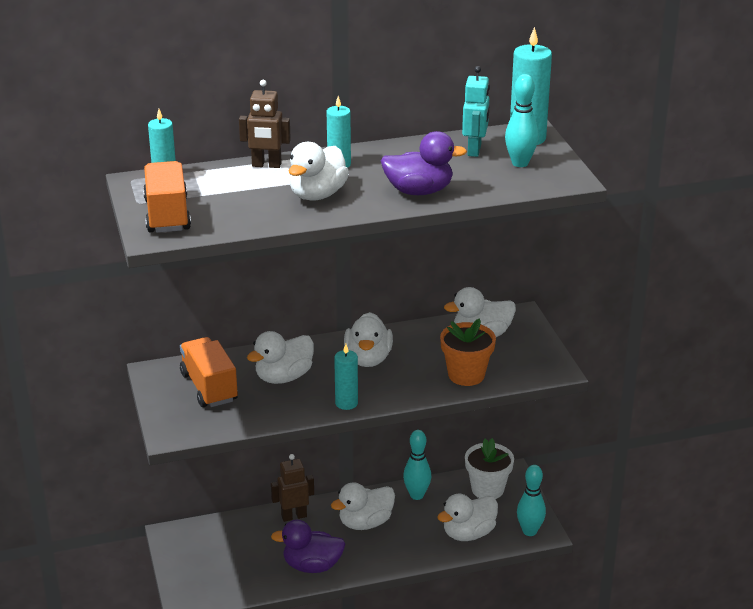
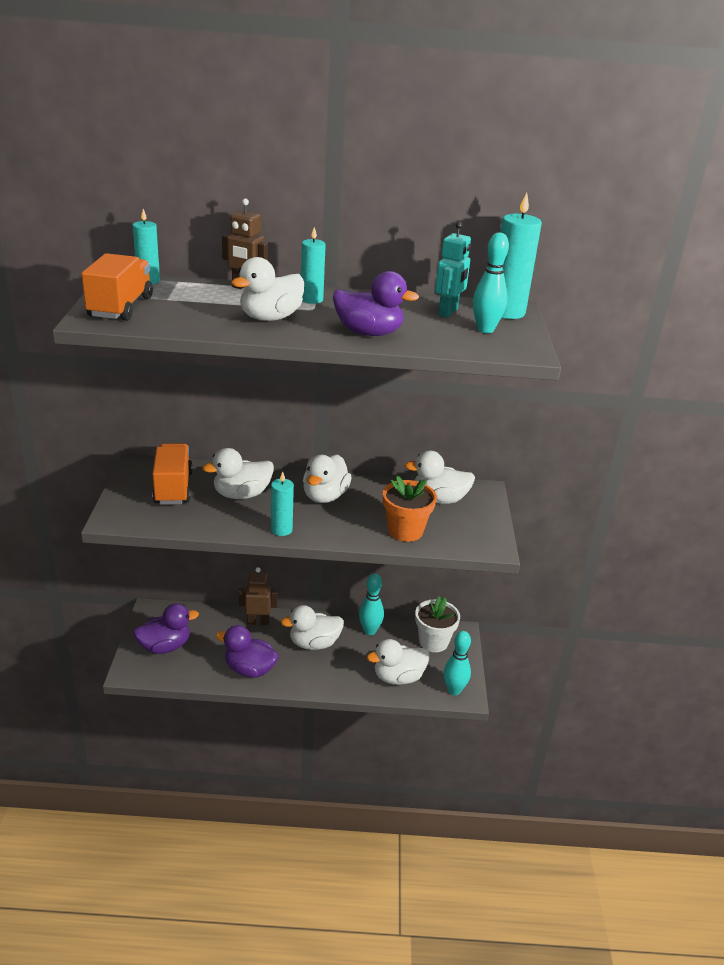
camera: 15 degrees right, 0 degrees up
(208, 566) = (165, 646): none -> purple duck

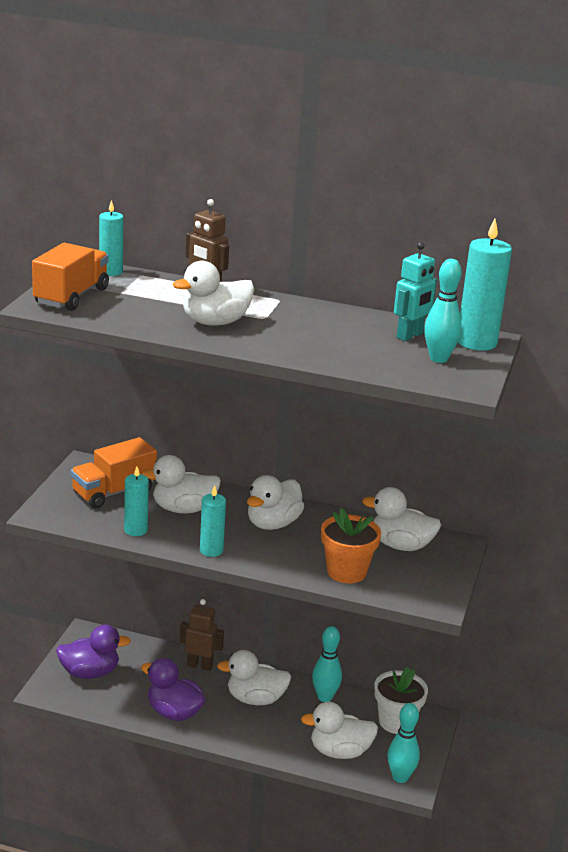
camera: 15 degrees right, 5 degrees down
(173, 488) = (114, 492): orange truck -> orange truck turned 135 degrees counterclockwise
(311, 299) = (269, 307): turquoise candle -> turquoise candle (135, 530)
(369, 333) = (309, 348): purple duck -> none

